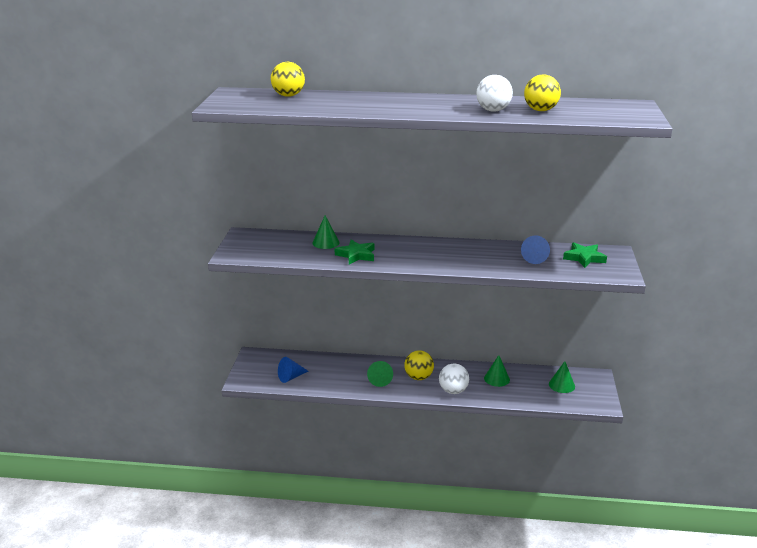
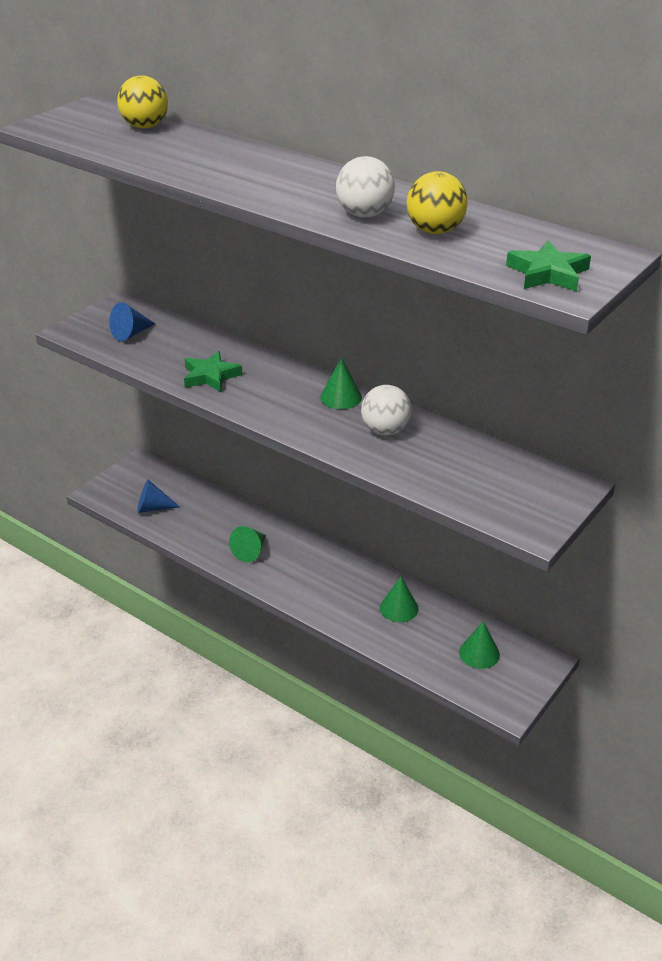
camera: 30 degrees right, 10 degrees up
(325, 242) = (197, 345): green cone -> green cone (341, 397)
(418, 377) = (300, 566): yellow ball -> none
(453, 391) = (324, 603): white ball -> white ball (385, 430)
(535, 258) = (439, 457): blue cone -> blue cone (131, 334)
(584, 258) = (512, 481): green star -> green star (548, 273)

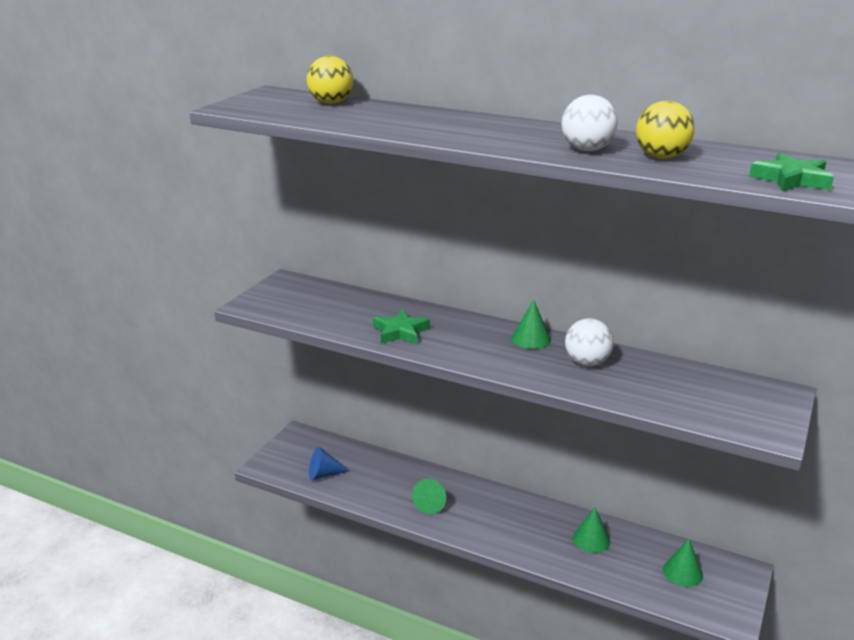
camera: 10 degrees left, 10 degrees down
(131, 334) = (308, 303): blue cone -> none

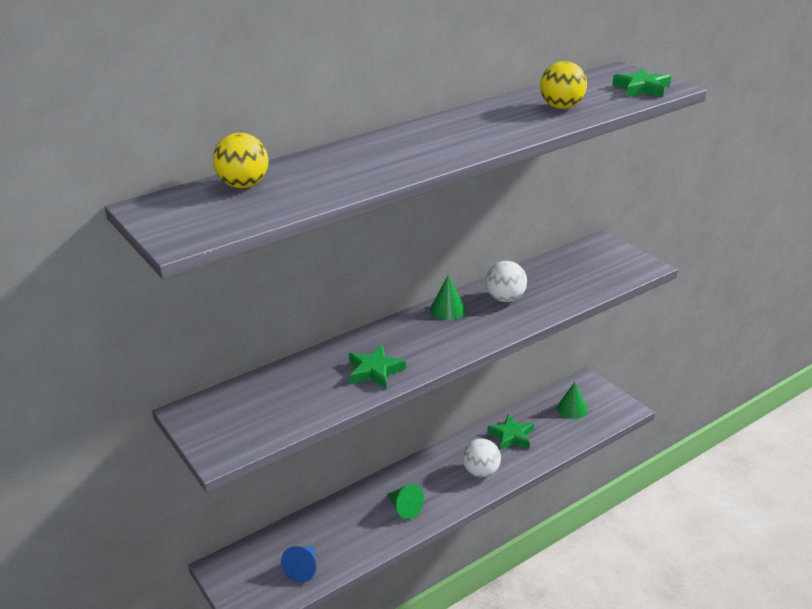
camera: 60 degrees left, 5 degrees up
(587, 150) = (520, 123): white ball -> white ball (481, 472)
(591, 539) = (511, 436): green cone -> green star

